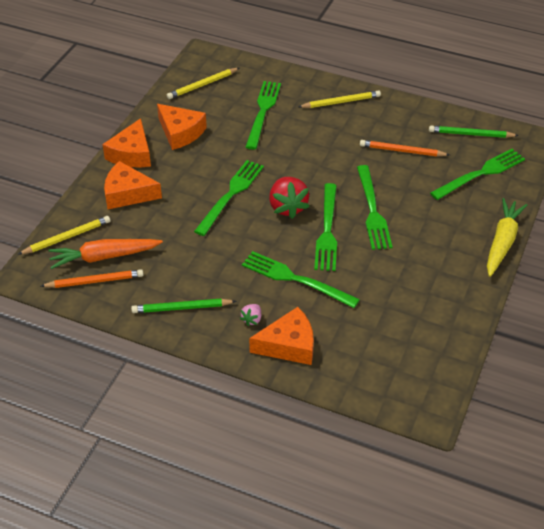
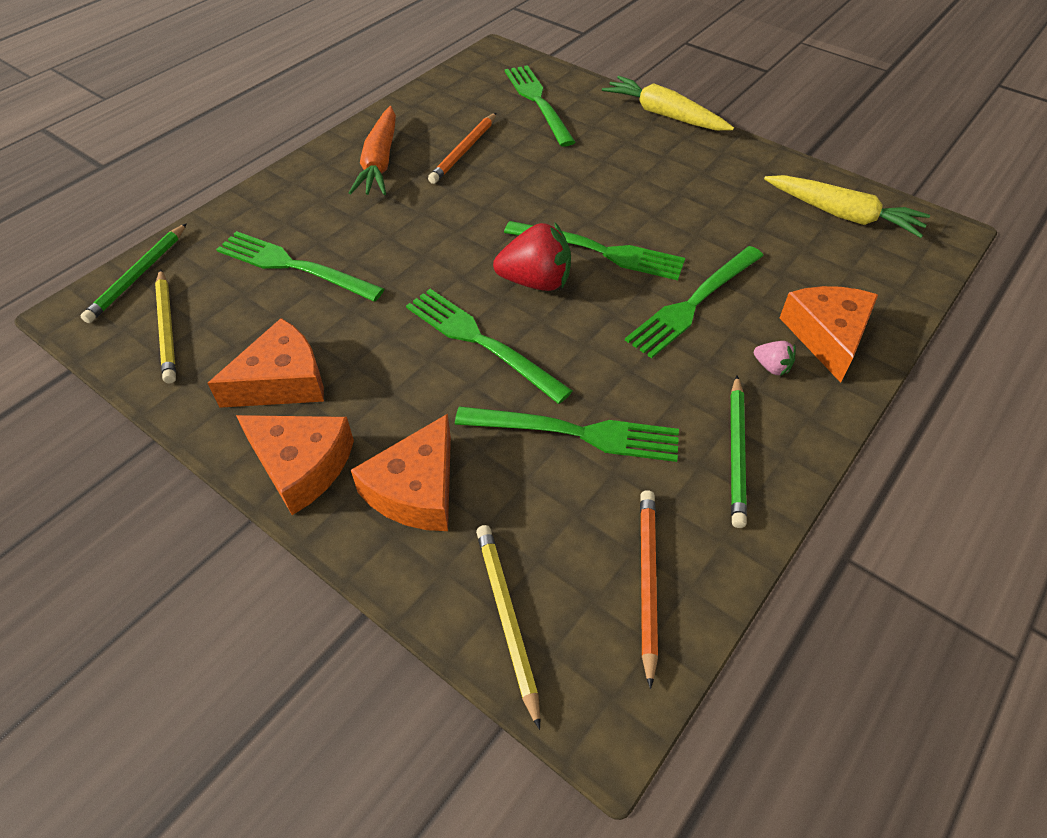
camera: 75 degrees left, 5 degrees up
(104, 257) = (583, 556): orange carrot -> orange carrot (380, 162)
(341, 102) = (325, 181): yellow pencil -> none
(372, 210) = (573, 201): green fork -> green fork (576, 433)
(422, 352) = (842, 215): none -> yellow carrot
(470, 134) = (460, 92): green pencil -> green pencil (138, 276)

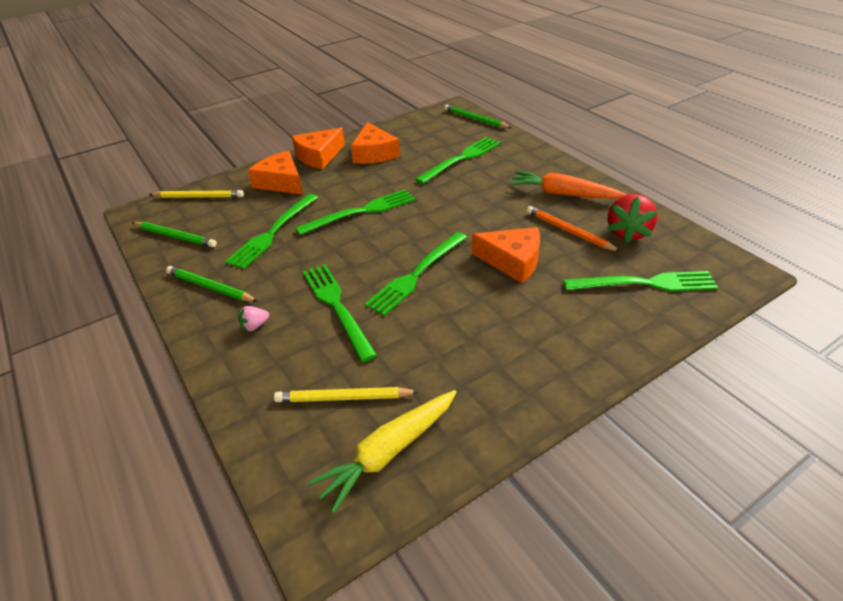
camera: 110 degrees right, 10 degrees down
(167, 328) = (430, 127): yellow pencil -> yellow pencil (343, 398)
(535, 282) = (400, 240): red strawberry -> red strawberry (628, 232)
(647, 581) = (175, 236): orange pencil -> green pencil
(664, 115) = (610, 368): yellow carrot -> none
(827, 336) = (258, 368): orange cheese -> orange cheese (512, 261)

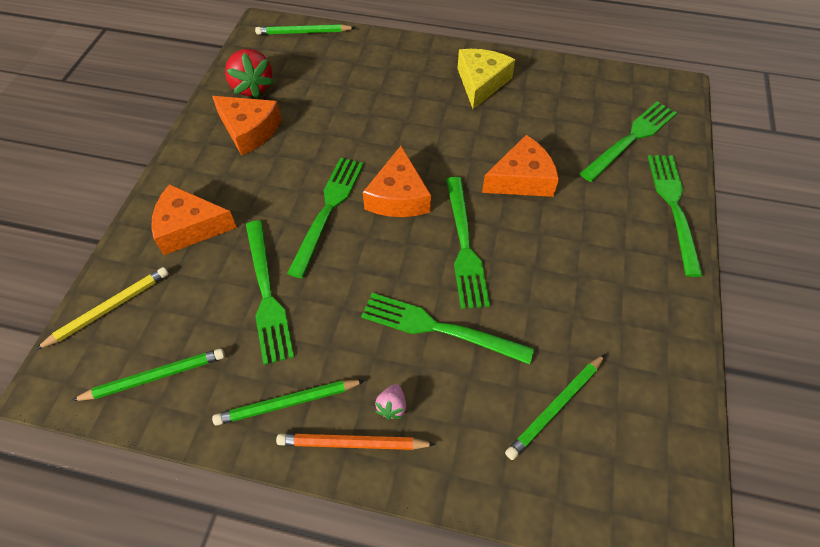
camera: 45 degrees left, 15 degrees up
(319, 156) = (189, 168): orange cheese -> orange cheese (398, 196)
(343, 398) = (555, 407): yellow pencil -> green pencil
(388, 452) = (642, 422): yellow carrot -> none
(461, 159) = (348, 90): green fork -> green fork (674, 207)
(562, 194) = (481, 83): orange carrot -> yellow cheese
(569, 231) = (529, 121): orange pencil -> orange pencil (352, 443)
(628, 232) = (570, 96): red strawberry -> red strawberry (252, 87)

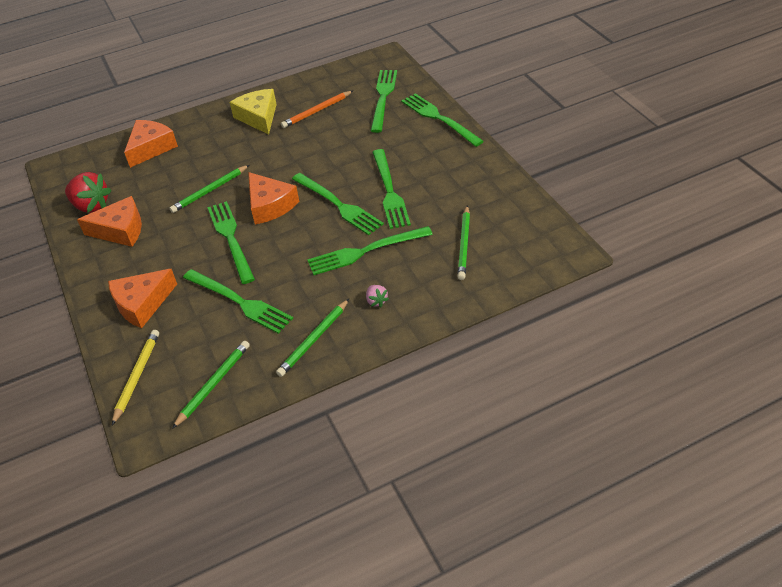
camera: 35 degrees left, 10 degrees down
(303, 32) = (92, 154): green pencil -> green pencil (210, 191)
(352, 443) = (372, 330): orange pencil -> orange pencil (317, 111)
(521, 179) = (338, 153): orange cheese -> orange cheese (151, 148)
(533, 267) = (389, 191): none -> green fork

